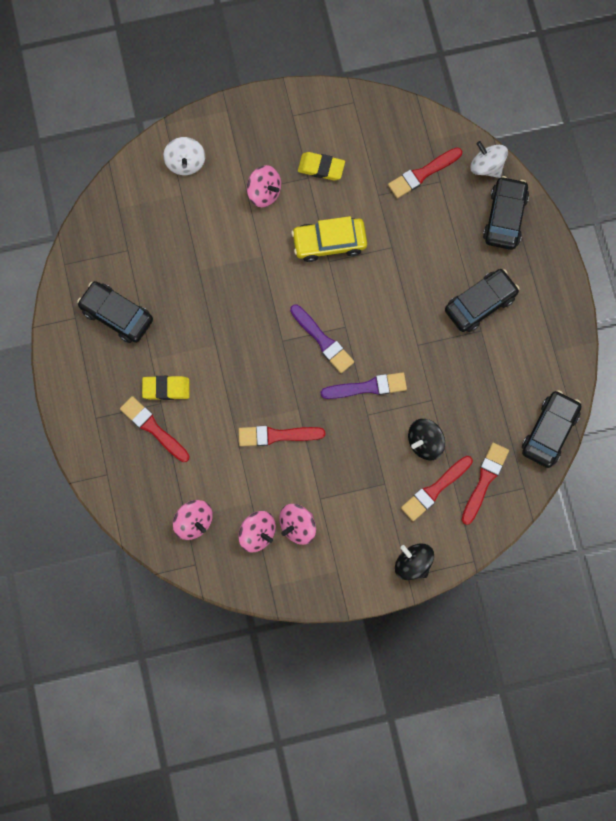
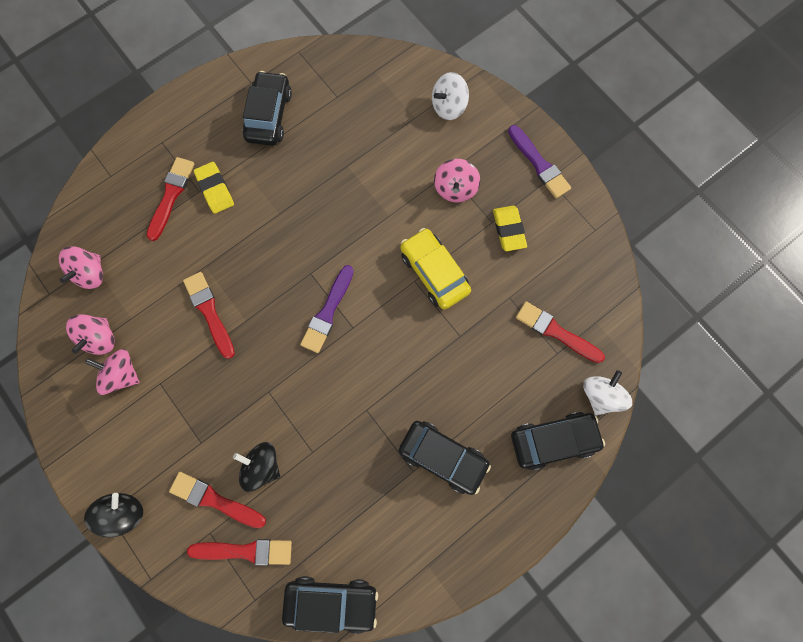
camera: 65 degrees right, 0 degrees up
(367, 387) = (298, 379): purple brush -> purple brush (539, 164)

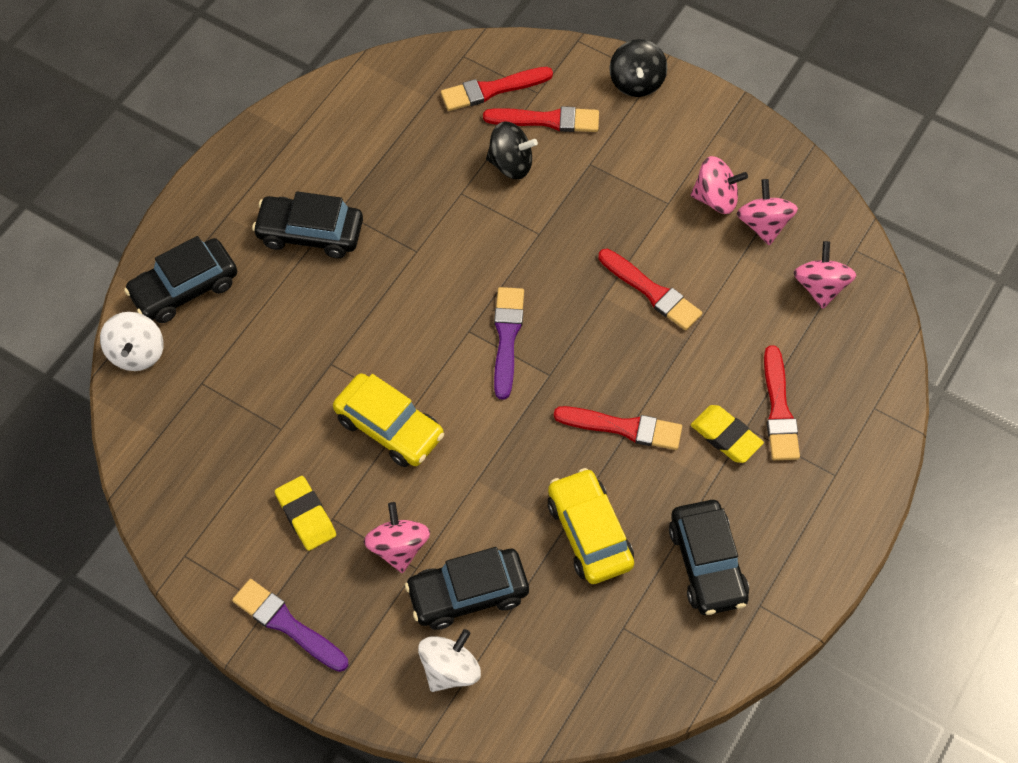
camera: 160 degrees right, 15 degrees down
(331, 601) = (384, 77): black car -> black car (468, 594)
(332, 157) = (589, 533): none -> yellow car
(556, 332) = (209, 407): red brush -> red brush (623, 428)

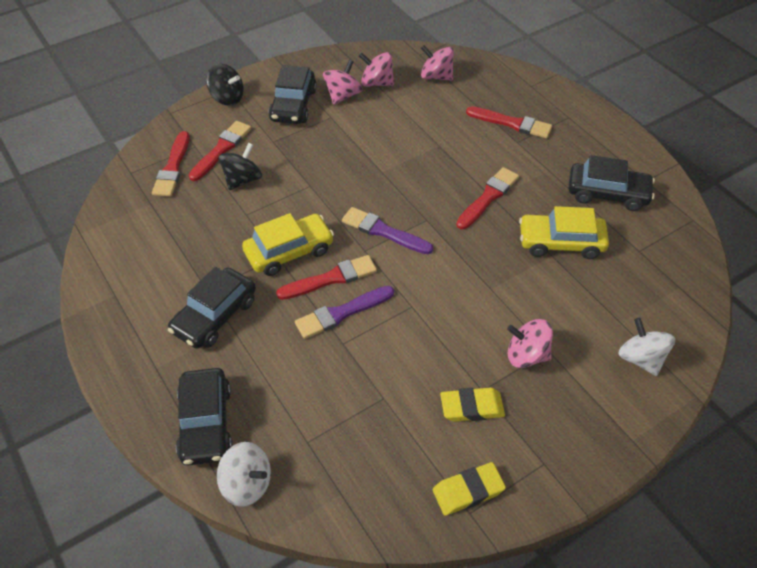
camera: 65 degrees left, 10 degrees down
(287, 624) = (565, 454): purple brush -> purple brush (341, 313)
(389, 427) = (420, 325): yellow car -> yellow car (289, 251)
(468, 594) = (582, 326): black car -> black car (293, 105)
(652, 292) = (393, 148): red brush -> red brush (331, 278)
(726, 436) = (519, 152): yellow eraser -> yellow eraser (468, 491)

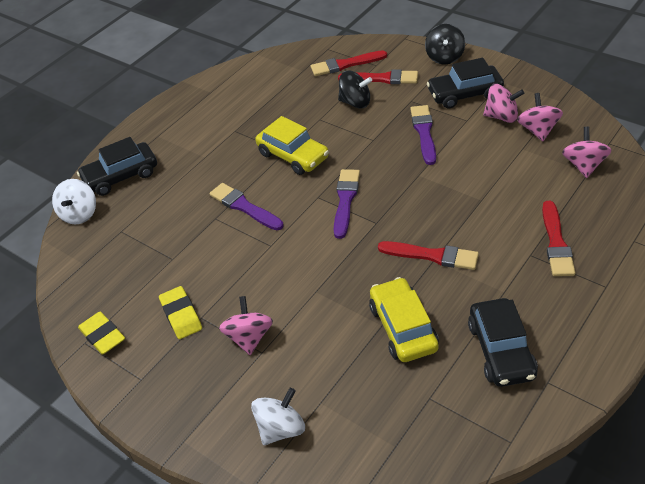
camera: 75 degrees right, 5 degrees down
(215, 316) = (212, 144): black car -> none
(327, 148) = (424, 132): none -> purple brush
(331, 278) = (277, 188): red brush -> none

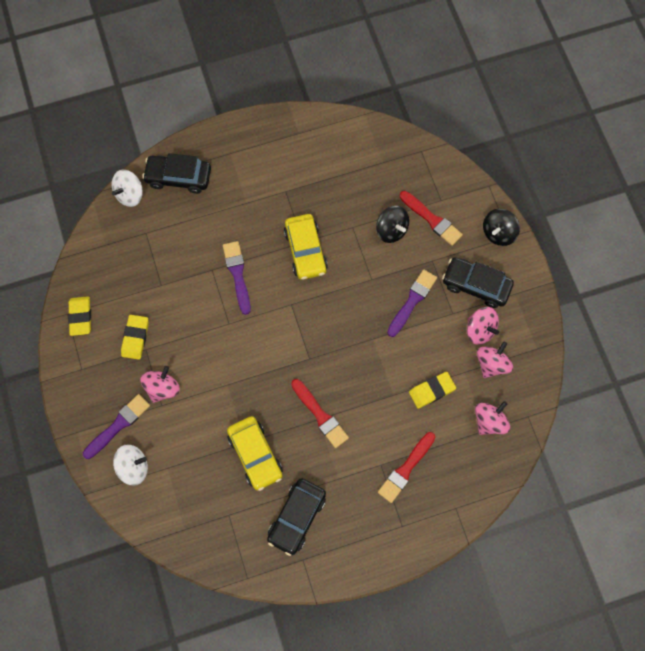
camera: 30 degrees right, 25 degrees up
(345, 64) = (419, 181): red brush -> none
(345, 200) = (306, 322): purple brush -> purple brush (118, 425)
(403, 327) = (255, 455): yellow car -> yellow car turned 135 degrees clockwise
(511, 176) = (432, 391): none -> yellow eraser

